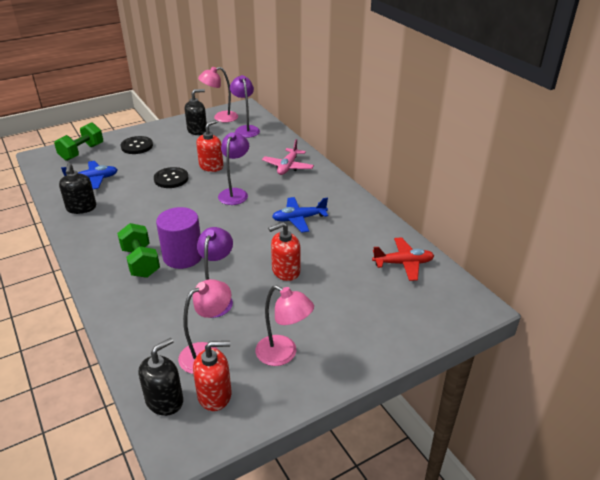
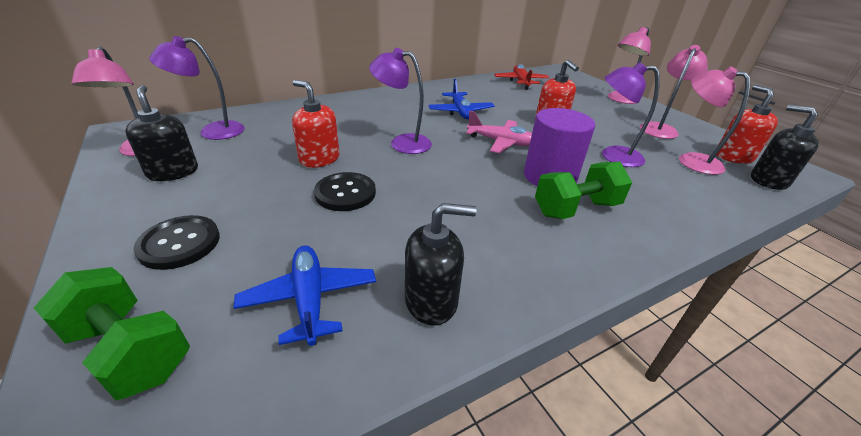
camera: 90 degrees left, 0 degrees up
(288, 167) = (346, 111): pink plane -> pink plane (501, 142)
(370, 343) = (619, 100): none -> pink lamp

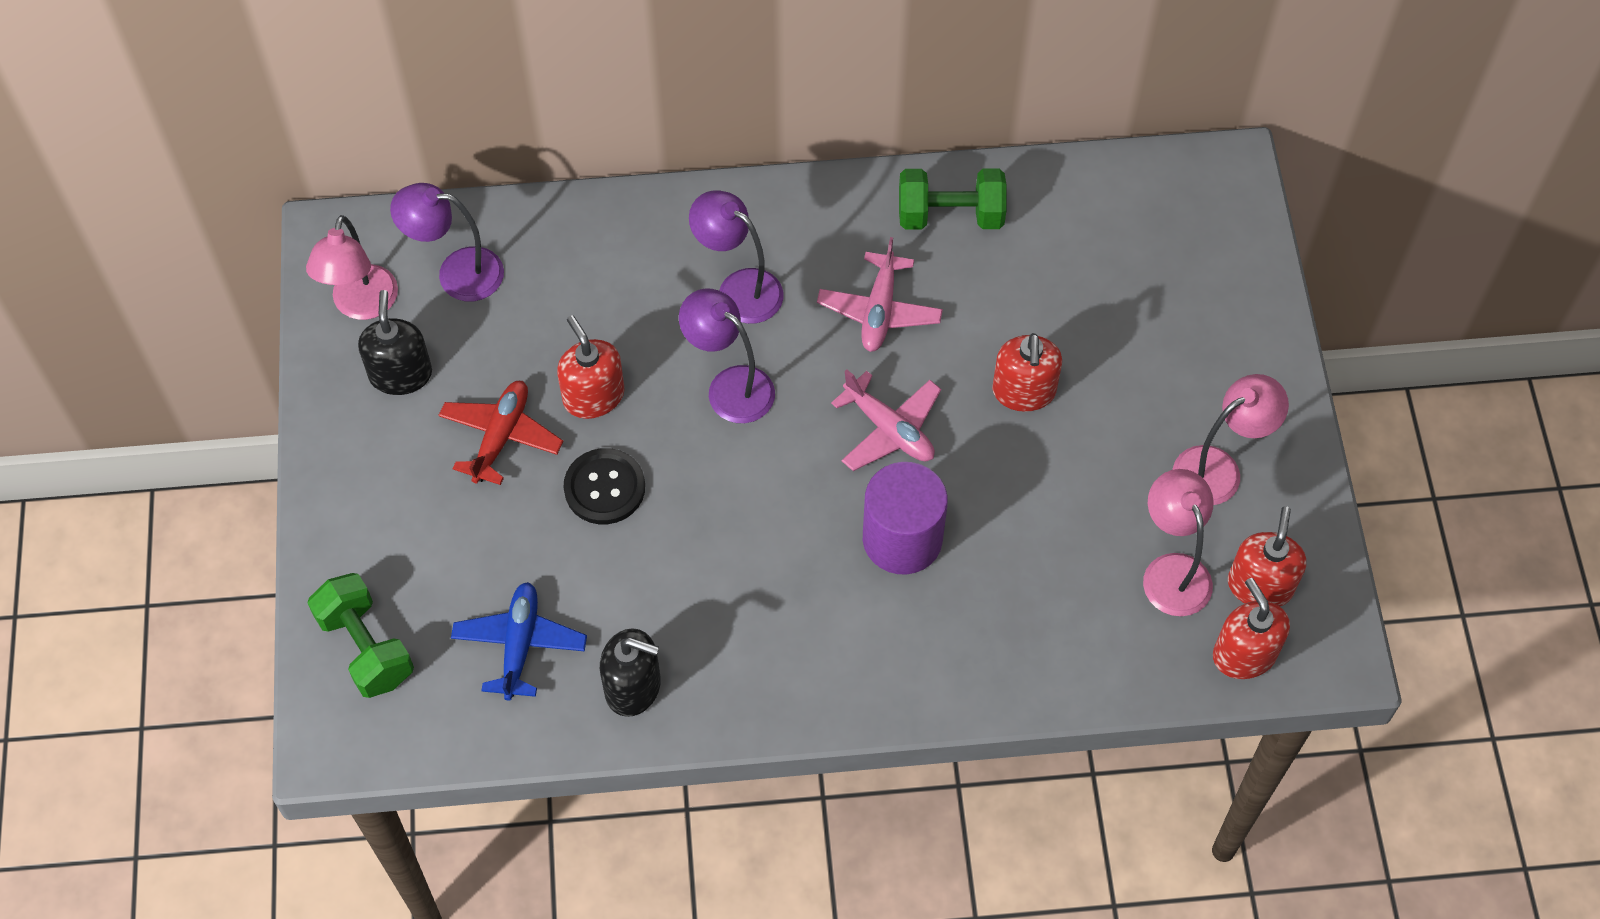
camera: 25 degrees right, 25 degrees up
(179, 243) = (406, 522): black button -> none
(460, 112) = (879, 311): blue plane -> pink plane
(521, 82) = (1086, 212): red plane -> red plane (501, 436)
(576, 209) = (887, 614): green dumbbell -> green dumbbell (950, 216)
(612, 156) = (1048, 520): purple lamp -> purple lamp (739, 288)
(619, 100) = (1244, 345): pink lamp -> none
(768, 180) = (1244, 654): black soap dispenser -> red soap dispenser

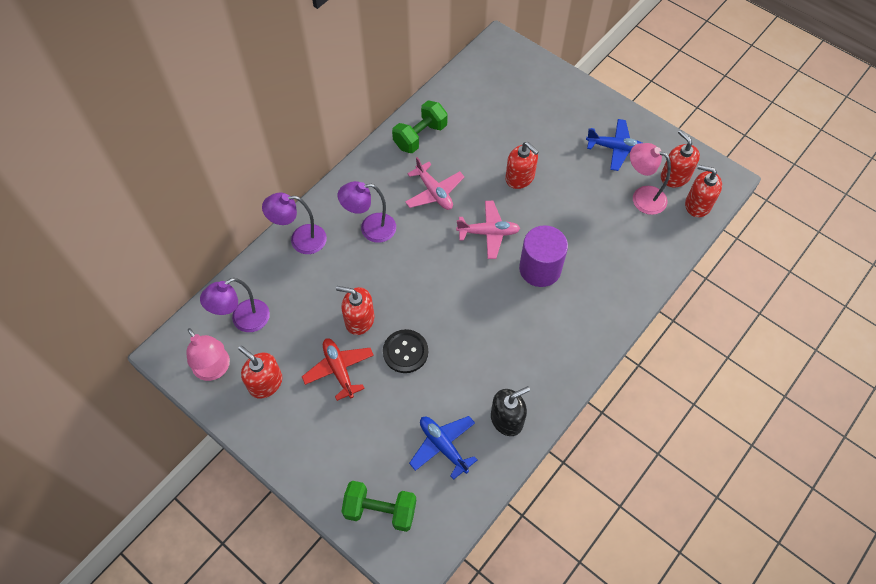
camera: 45 degrees left, 0 degrees up
(400, 374) = (265, 383): black soap dispenser -> red soap dispenser
(730, 386) = (410, 269): purple lamp -> purple lamp (300, 240)
(1218, 468) = (615, 148): pink lamp -> blue plane

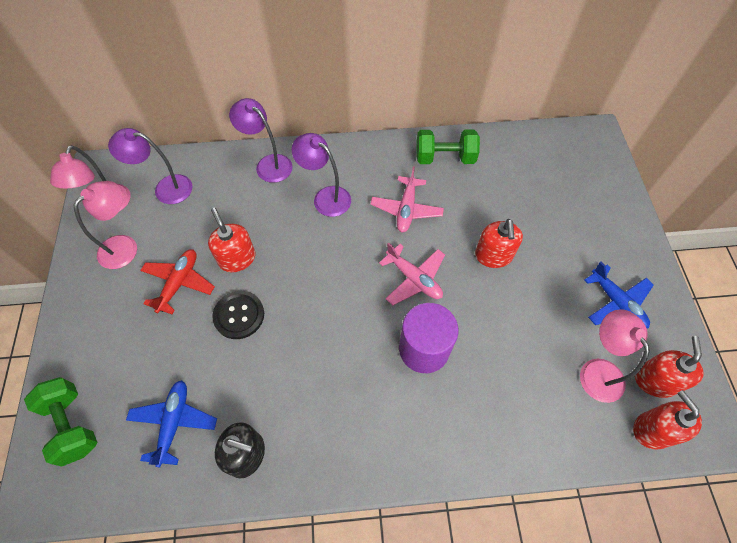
camera: 45 degrees right, 0 degrees up
(265, 383) = (124, 245): red soap dispenser -> pink lamp

